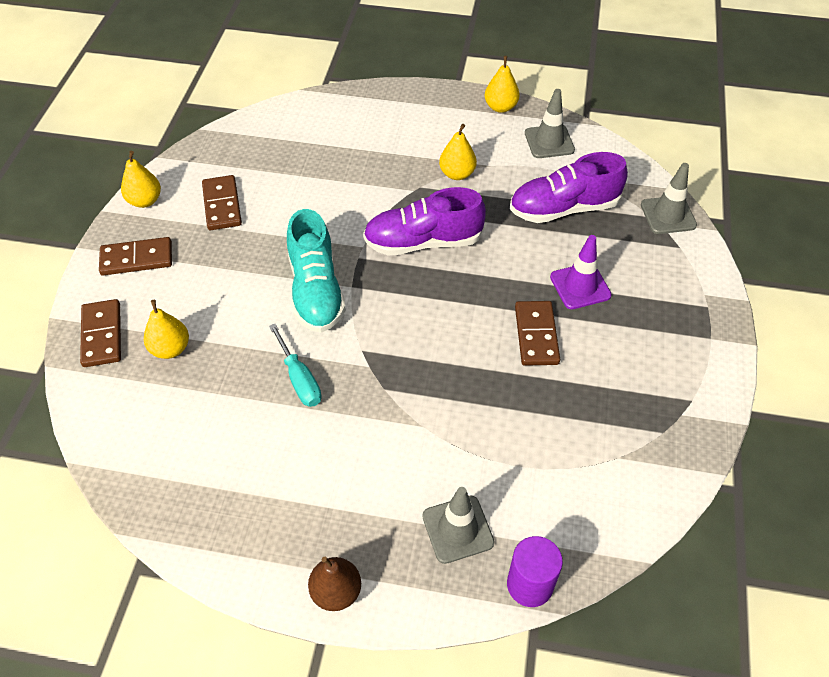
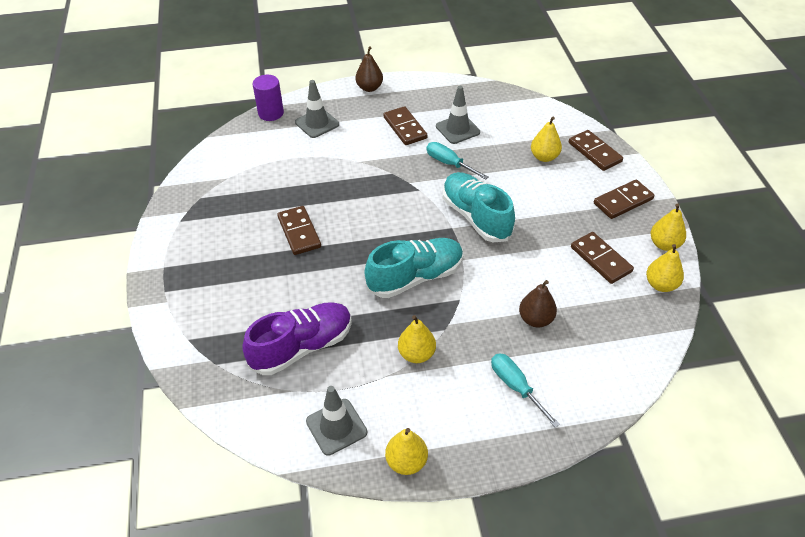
camera: 160 degrees right, 5 degrees down
(189, 167) = (661, 285): none -> yellow pear
(324, 469) = (405, 128): none -> brown domino
(330, 171) = (535, 319): none -> brown pear
(385, 128) = (516, 387): none -> turquoise screwdriver
(423, 242) = (415, 277): purple shoe -> turquoise shoe
(580, 286) = (273, 278): purple traffic cone -> none
(668, 215) = (199, 370): grey traffic cone -> grey traffic cone (457, 129)

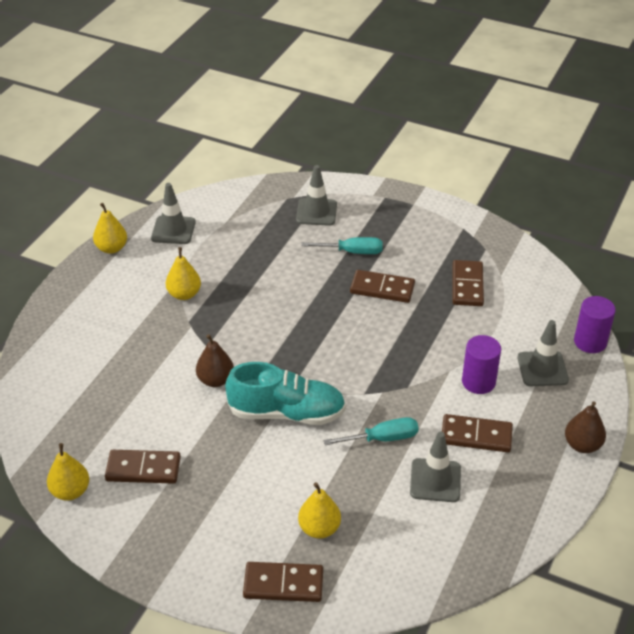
camera: 125 degrees right, 5 degrees down
(223, 328) = (316, 212): none -> grey traffic cone
(302, 347) = (256, 241): purple shoe -> none
(356, 144) = (478, 382): none -> purple cylinder
(415, 277) = (257, 332): turquoise shoe -> none
(516, 387) = (96, 330): turquoise screwdriver -> turquoise screwdriver (352, 252)
(535, 319) = (136, 379): brown pear -> brown pear (215, 380)
(623, 201) = (189, 548): brown domino -> brown domino (467, 285)
(664, 244) = (105, 535): yellow pear -> none

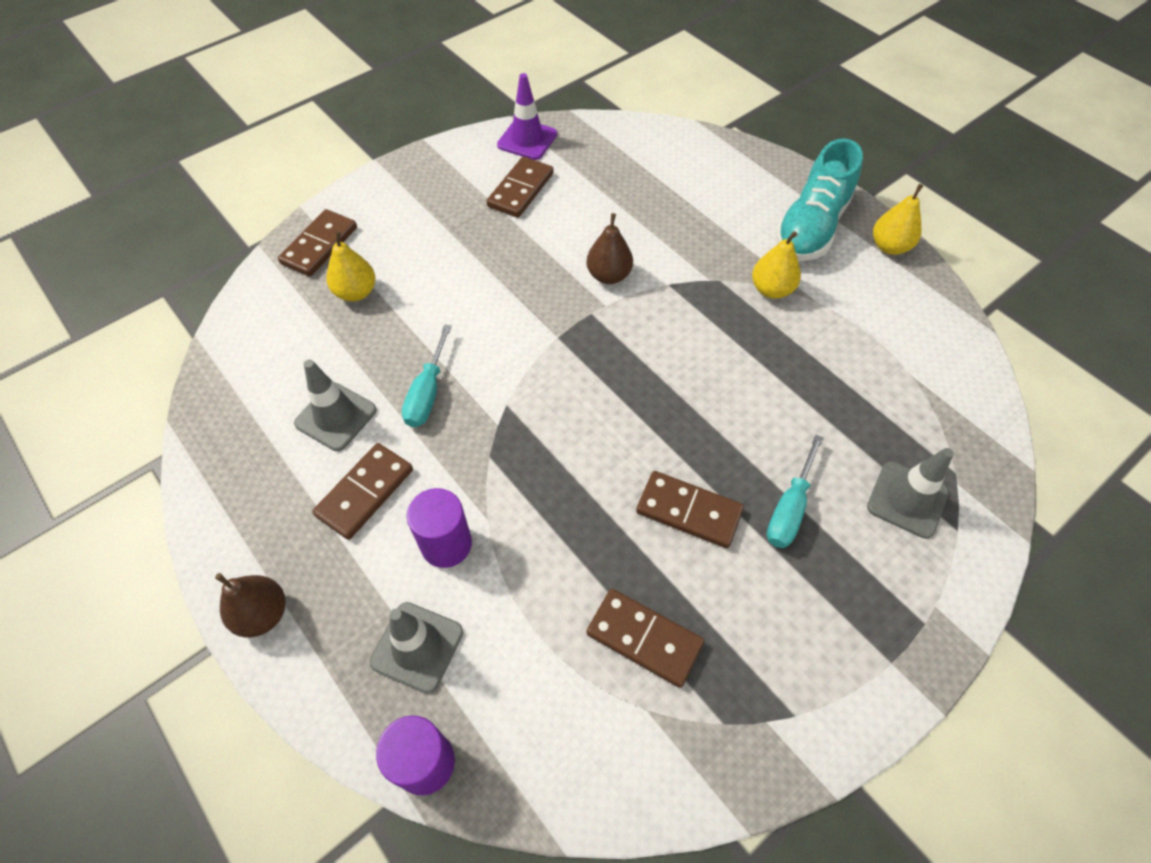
camera: 115 degrees right, 15 degrees up
(70, 491) = (527, 140): yellow pear -> purple traffic cone
(173, 230) = (910, 314): grey traffic cone -> none
(287, 413) = (522, 320): turquoise shoe -> turquoise shoe (811, 227)
(382, 289) = (689, 511): brown domino -> brown domino turned 75 degrees clockwise

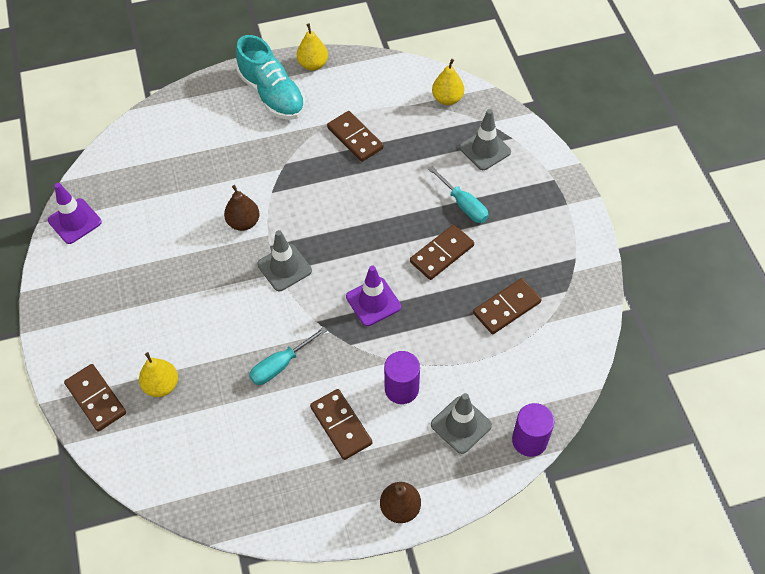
camera: 65 degrees left, 0 degrees up
(336, 417) = (270, 428): grey traffic cone -> grey traffic cone (284, 267)
(427, 392) = (281, 365): turquoise screwdriver -> turquoise screwdriver turned 105 degrees clockwise
(520, 190) = (126, 245): brown domino -> brown domino (355, 138)
(566, 456) = (373, 302): none -> purple traffic cone
(771, 289) = (309, 140): yellow pear -> yellow pear (447, 99)

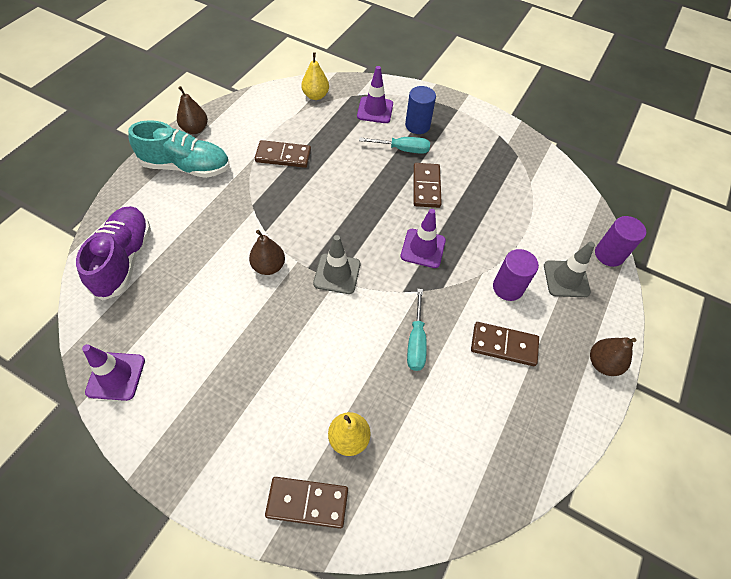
camera: 50 degrees left, 0 degrees up
(157, 141) = (124, 259): none -> purple shoe
(313, 64) = (195, 129): yellow pear -> brown pear
(485, 150) = (375, 110): grey traffic cone -> purple traffic cone
(506, 192) = (417, 125): none -> blue cylinder
(506, 307) = (501, 190): brown domino -> none

